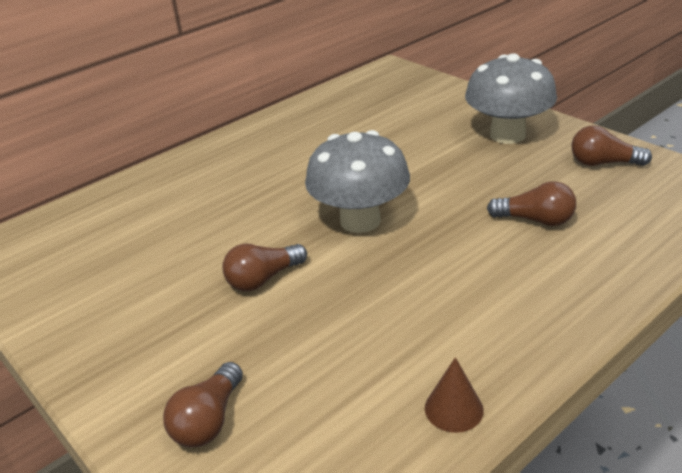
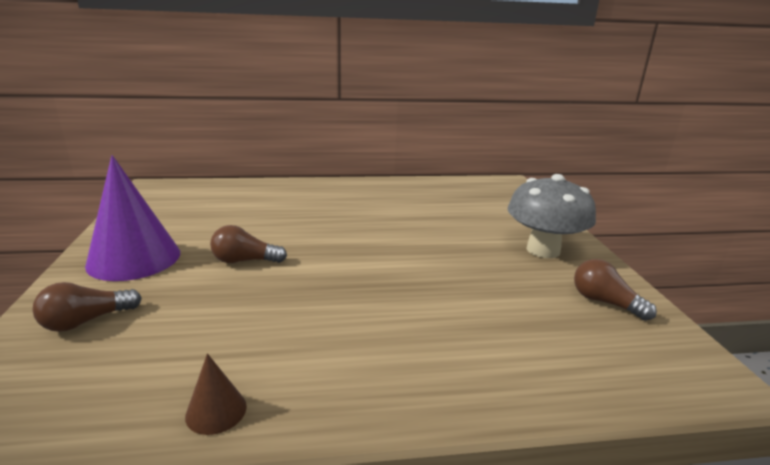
camera: 30 degrees right, 10 degrees down
(137, 340) = (134, 258): none -> purple cone
(360, 221) = (353, 256): grey mushroom -> none
(536, 220) = (482, 315): brown light bulb -> none

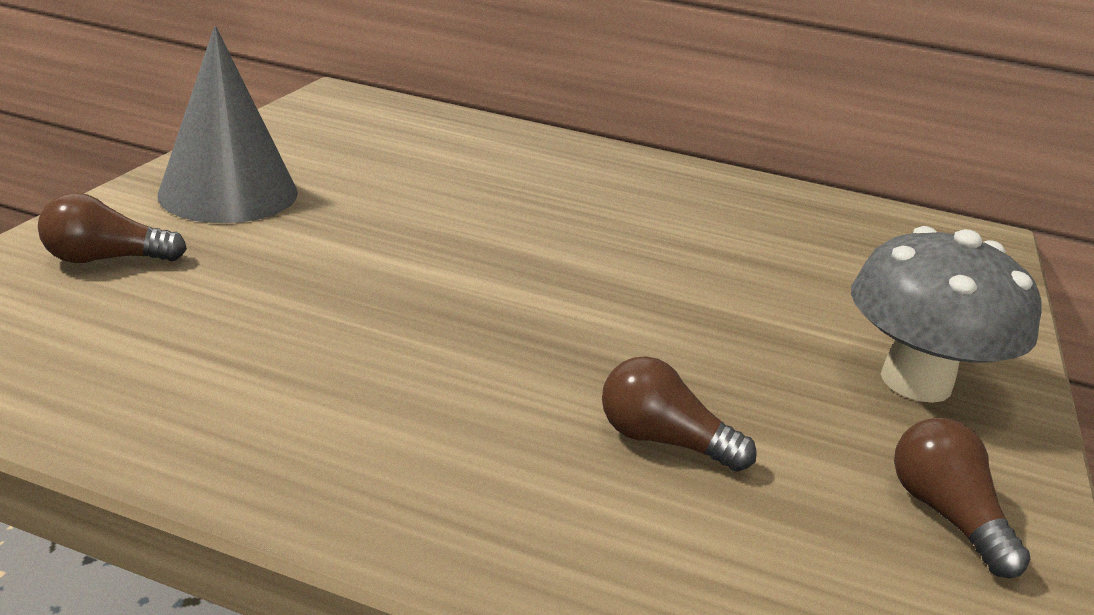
camera: 25 degrees right, 5 degrees up
(134, 258) = (228, 193): purple cone -> grey cone
(216, 411) = (158, 428): brown cone -> none
(245, 261) = (370, 240): brown light bulb -> brown light bulb (662, 440)

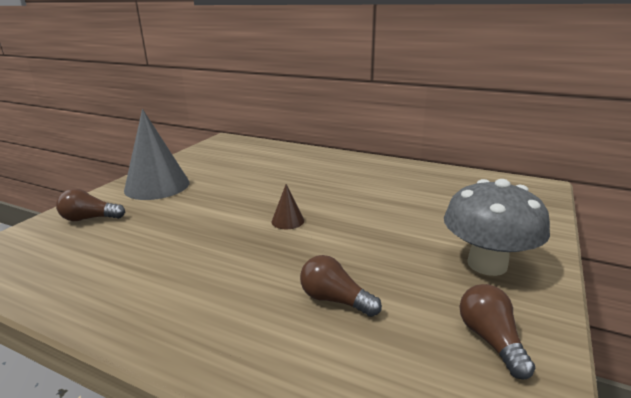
camera: 10 degrees right, 5 degrees down
(529, 283) = (287, 221): none -> brown cone

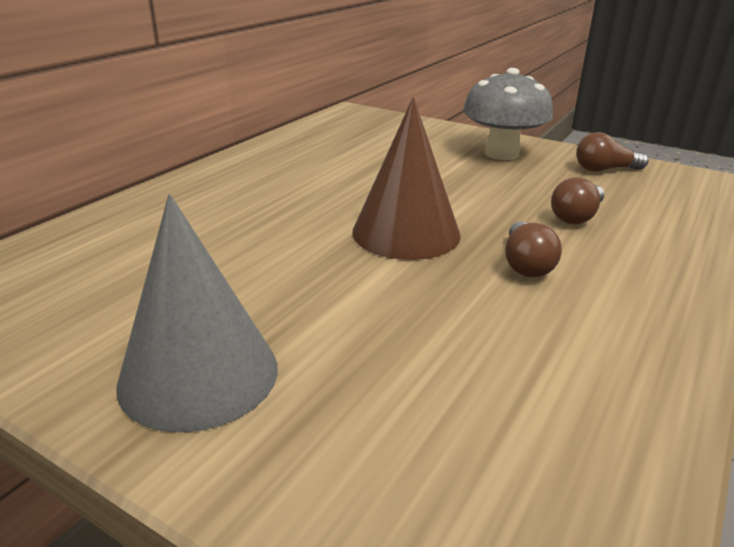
camera: 85 degrees left, 5 degrees up
(90, 218) = (354, 459): brown light bulb -> brown light bulb (526, 264)
(287, 221) = (406, 233): brown cone -> brown cone, size x2.27

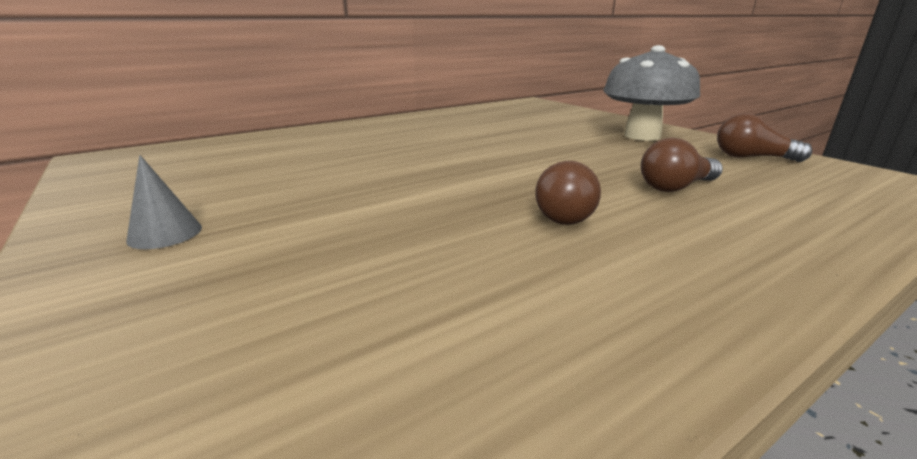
camera: 25 degrees right, 5 degrees down
(199, 374) = (165, 233): grey cone -> grey cone, size x0.44
(406, 233) = (475, 174): brown cone -> none

